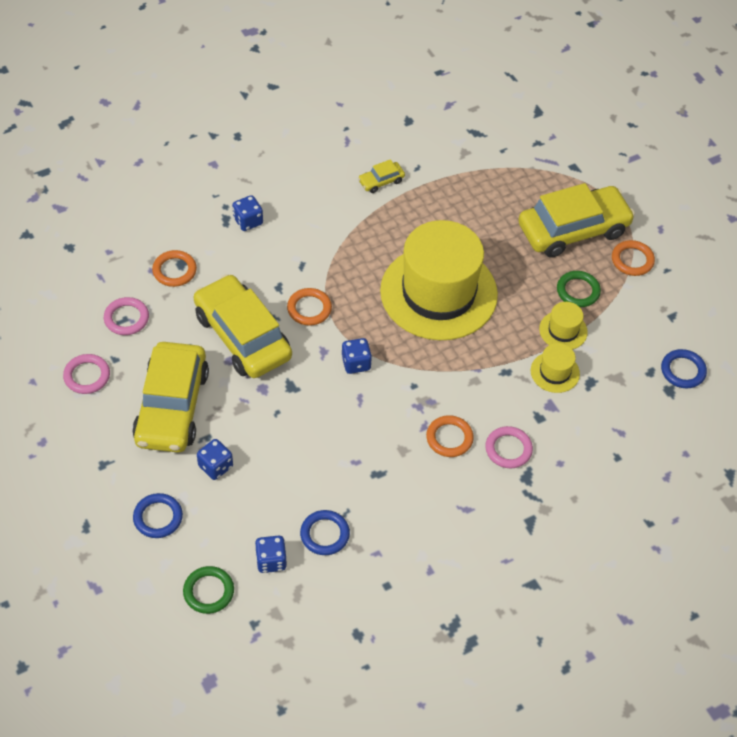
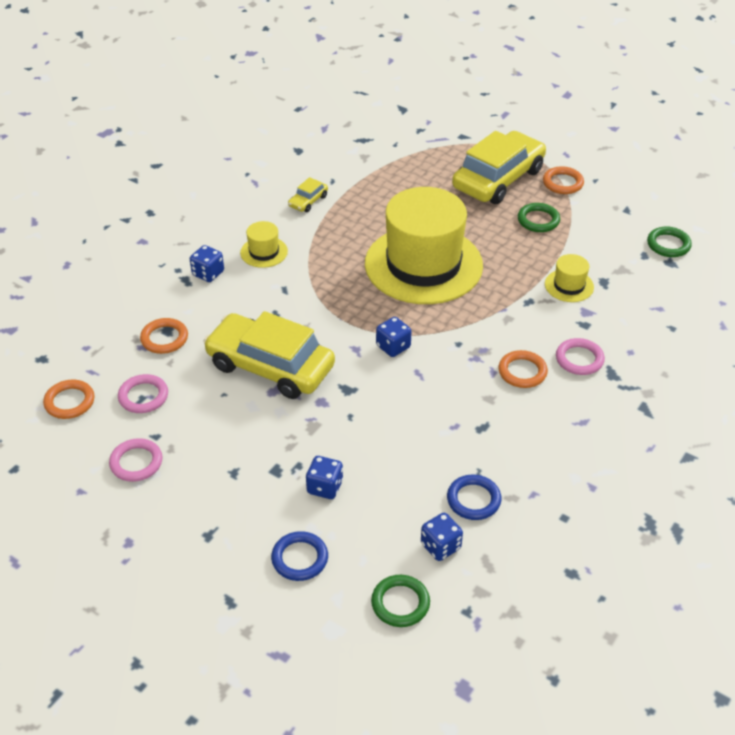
camera: 25 degrees left, 10 degrees down
(172, 406) = (244, 453): yellow car -> none
(309, 309) = (317, 320): orange ring -> orange ring (69, 402)
(563, 330) = (550, 253): yellow hat -> yellow hat (264, 252)
(683, 371) = (668, 245): blue ring -> green ring

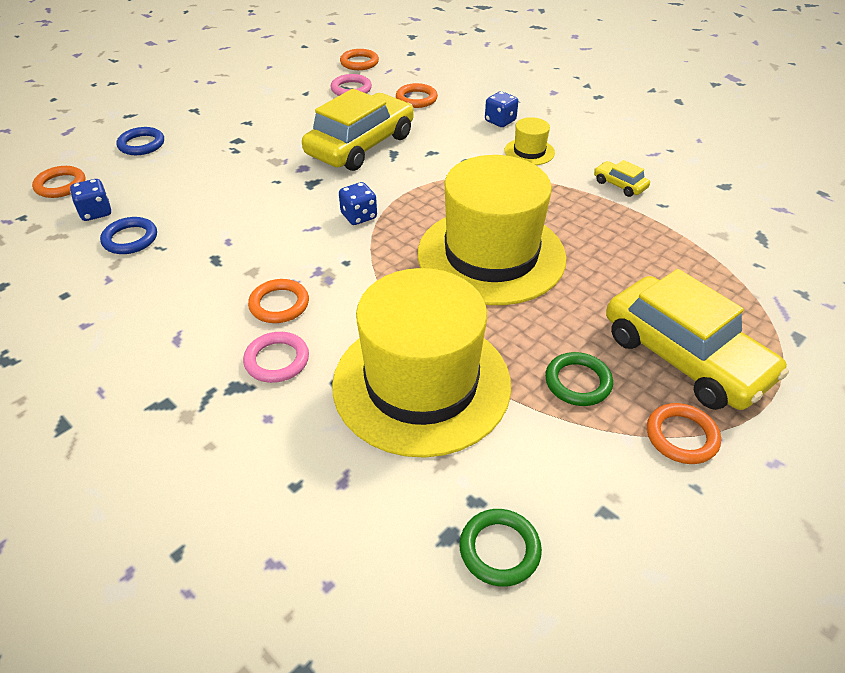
camera: 100 degrees right, 0 degrees up
(136, 462) = (283, 85): pink ring -> none
(325, 487) = (203, 161): blue dice -> none
(400, 603) = (60, 185): green ring -> orange ring
(569, 285) = (421, 383): yellow hat -> yellow hat, size x2.46

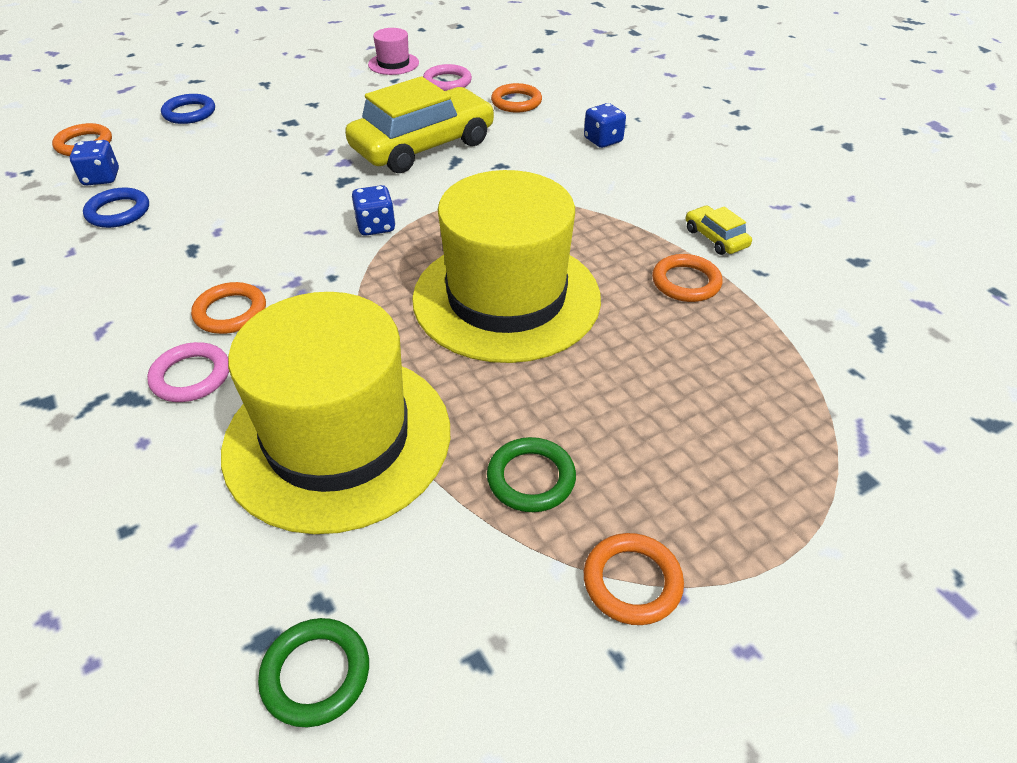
camera: 15 degrees right, 0 degrees up
(297, 79) = (393, 64): none -> pink hat
(359, 63) = (473, 54): orange ring -> orange ring (686, 282)
(529, 152) = (620, 181): yellow hat -> none
(684, 357) = (691, 475): yellow car -> none

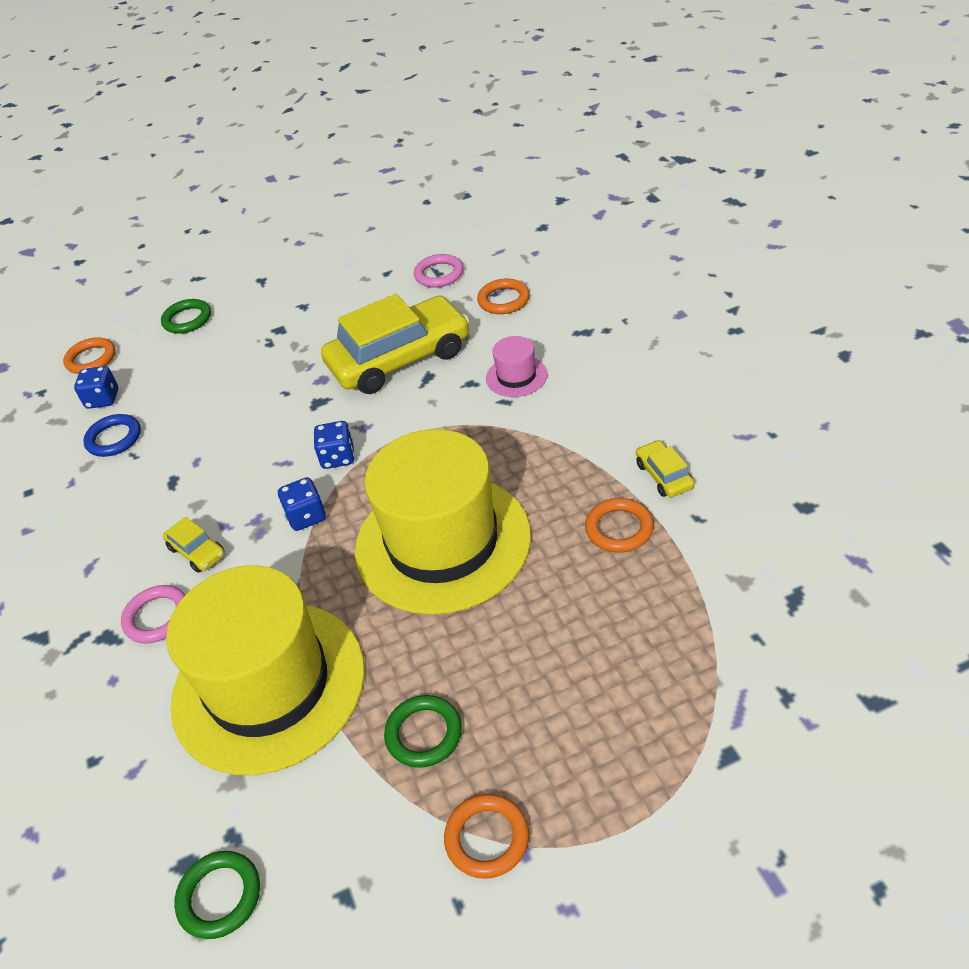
camera: 15 degrees right, 0 degrees up
(189, 113) = (187, 319): blue ring -> green ring
(230, 312) = (197, 551): orange ring -> yellow car
(393, 64) = (389, 251): pink hat -> pink hat (516, 376)
(603, 140) = (581, 350): blue dice -> blue dice (306, 516)

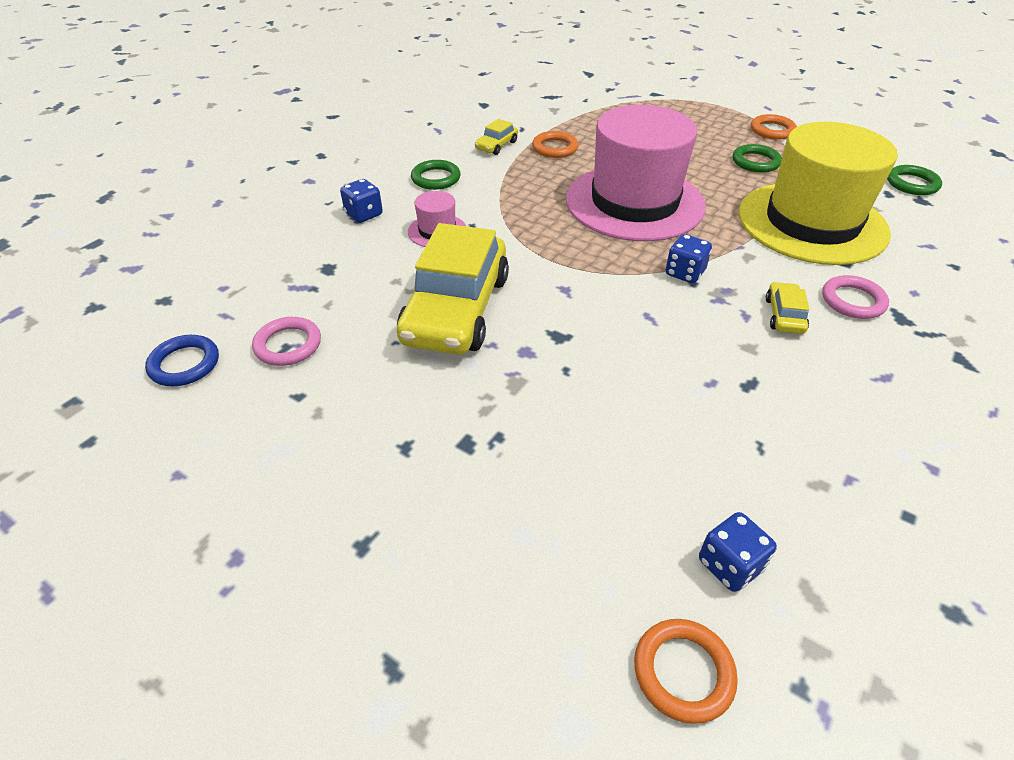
camera: 130 degrees left, 0 degrees up
(114, 438) = (763, 488): blue ring -> blue ring (184, 364)
(187, 319) = (507, 586): green ring -> green ring (436, 178)
(338, 457) = (612, 287): blue dice -> blue dice (364, 214)
(399, 358) = (456, 309): yellow car -> yellow car turned 105 degrees counterclockwise
(442, 542) = (634, 202): yellow hat -> pink hat
(503, 300) = (323, 277): orange ring -> none

